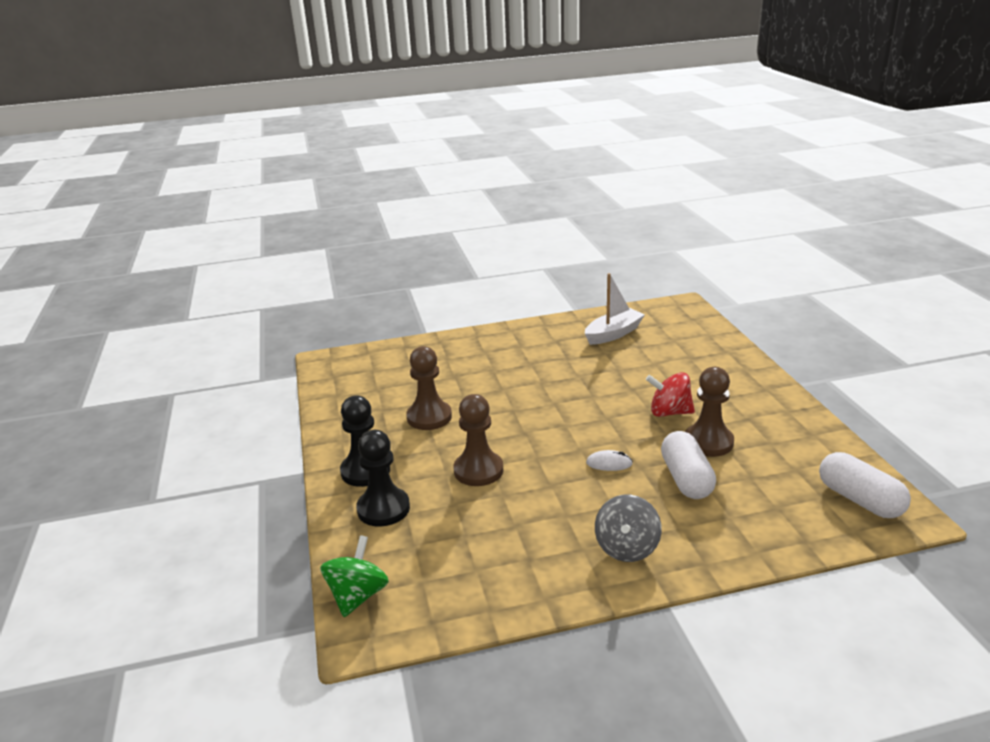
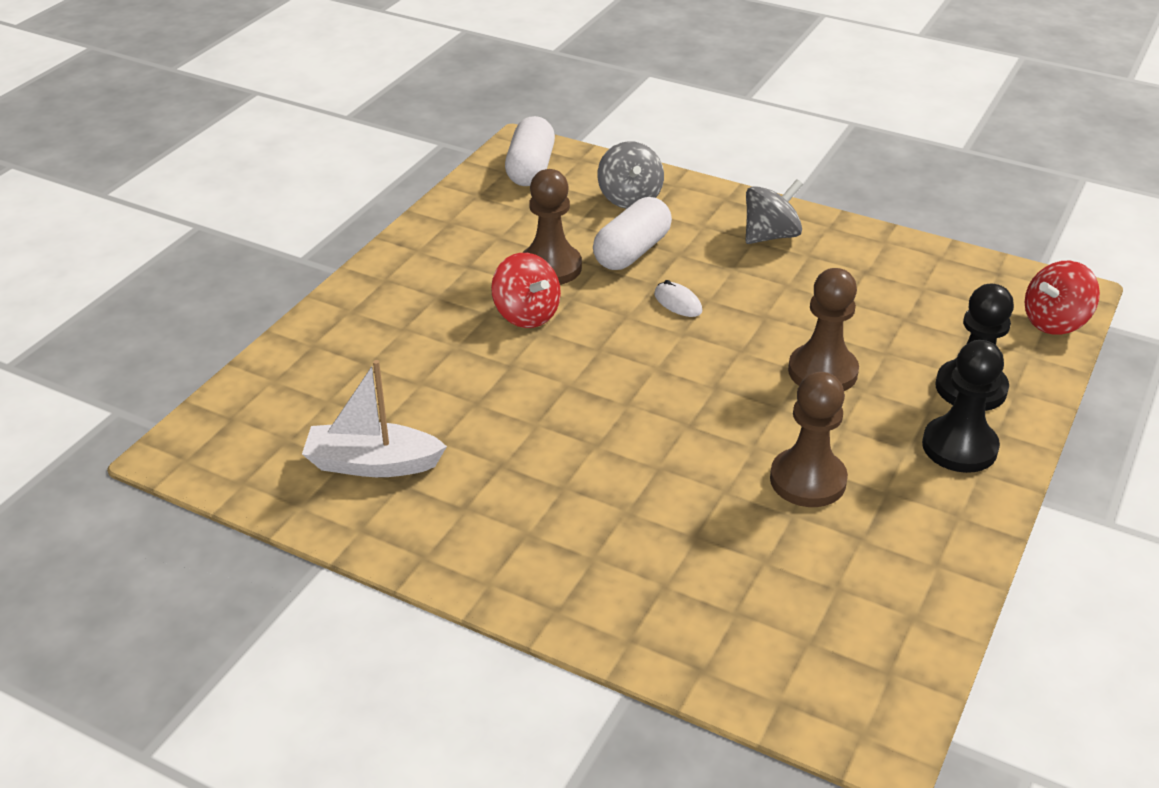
camera: 140 degrees left, 10 degrees up
(357, 596) = (1055, 322): green spinning top -> red spinning top
(759, 518) = (629, 198): none -> grey spinning top

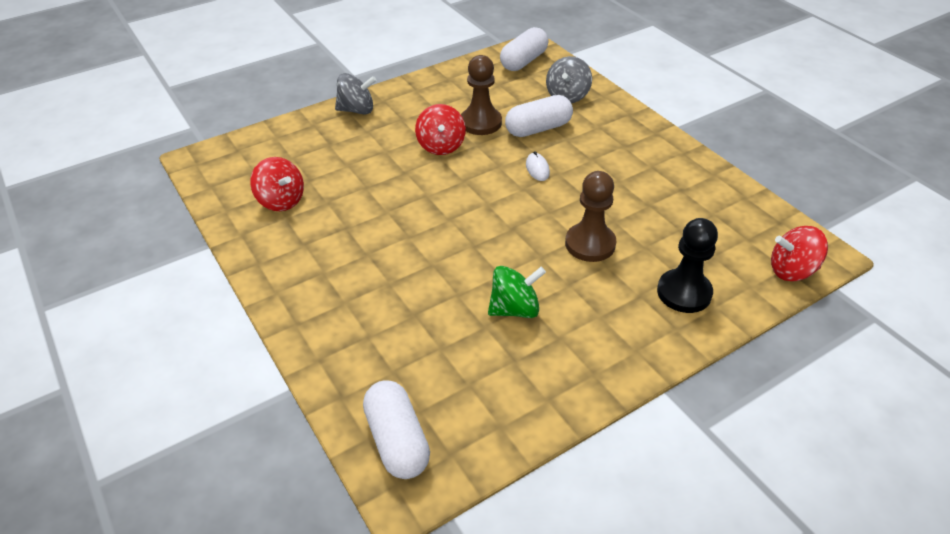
camera: 30 degrees right, 5 degrees up
(372, 464) = (281, 201): white boat -> red spinning top
(770, 236) = (637, 146): grey spinning top -> grey spinning top (357, 110)
(808, 480) = (515, 309): brown pawn -> green spinning top
(817, 687) = (397, 441): none -> white capsule
(959, 447) = (638, 329): black pawn -> none

